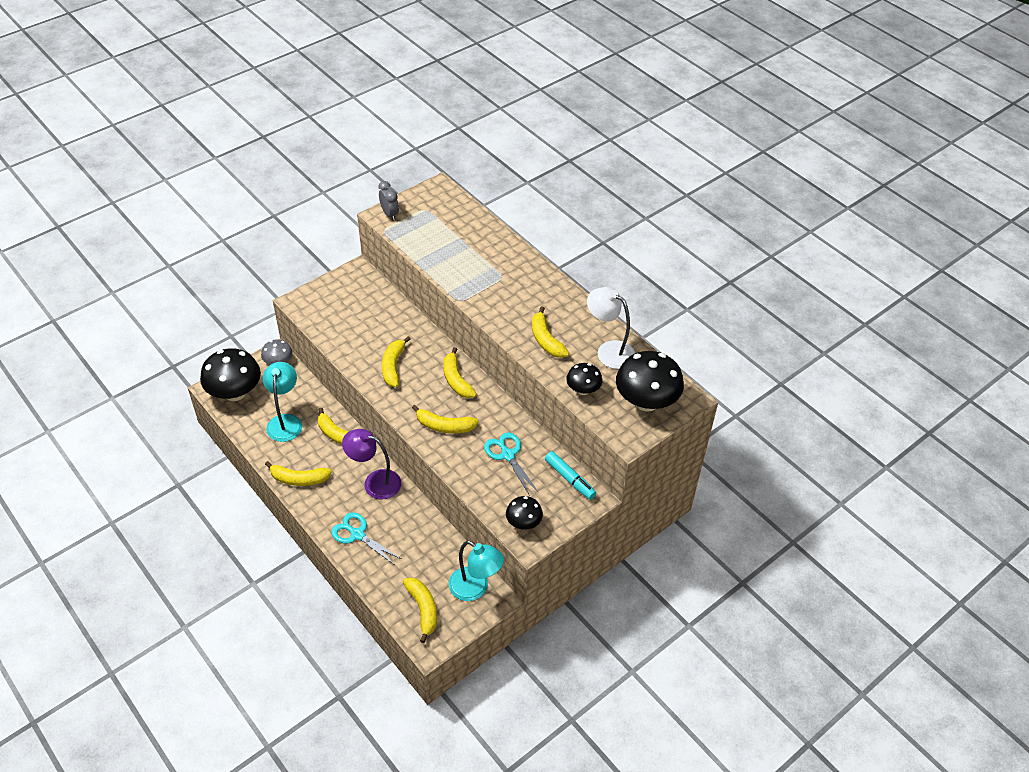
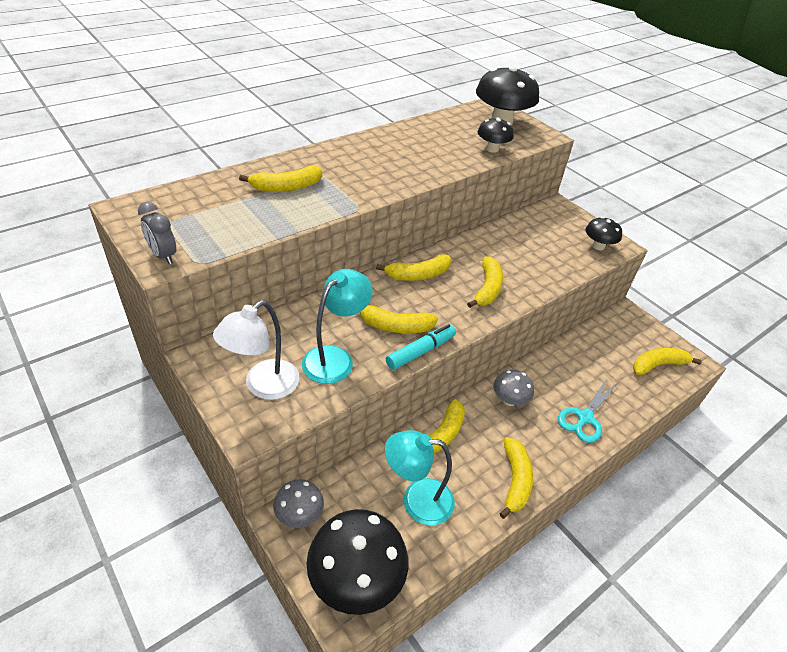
camera: 90 degrees left, 5 degrees down
(375, 482) = (509, 400): purple lamp -> grey mushroom
(389, 214) = (163, 255): grey clock -> grey clock turned 105 degrees counterclockwise
(475, 589) = (622, 326): turquoise lamp -> turquoise lamp (335, 358)
(508, 455) = (519, 248): turquoise scissors -> none
(546, 340) = (425, 160): yellow banana -> yellow banana (286, 187)
(570, 479) = (540, 215): turquoise marker -> turquoise marker (420, 351)
(609, 351) = (439, 130): white lamp -> white lamp (263, 386)

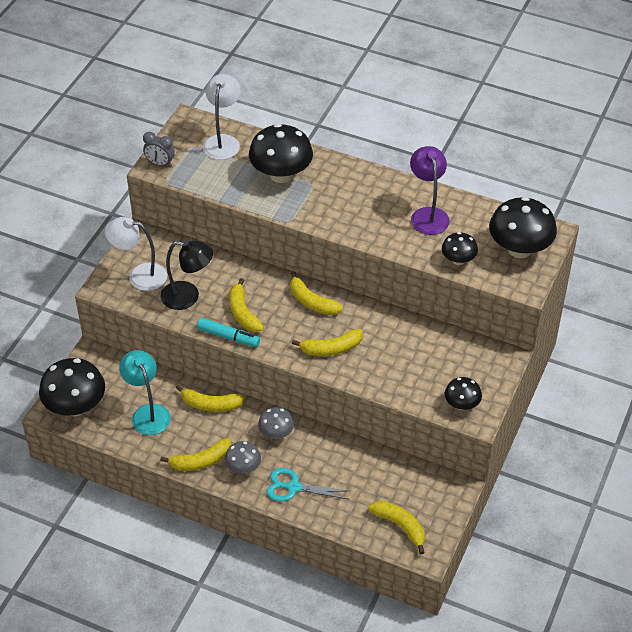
camera: 65 degrees right, 5 degrees up
(163, 255) = (160, 163): grey clock -> grey clock turned 90 degrees counterclockwise
(191, 201) = (223, 141): none -> white lamp
(286, 187) = (281, 174): yellow banana -> black mushroom
(299, 515) = (99, 360): grey mushroom -> grey mushroom (243, 467)
(335, 358) = (188, 297): turquoise lamp -> black lamp
(424, 141) = (428, 215): none -> purple lamp

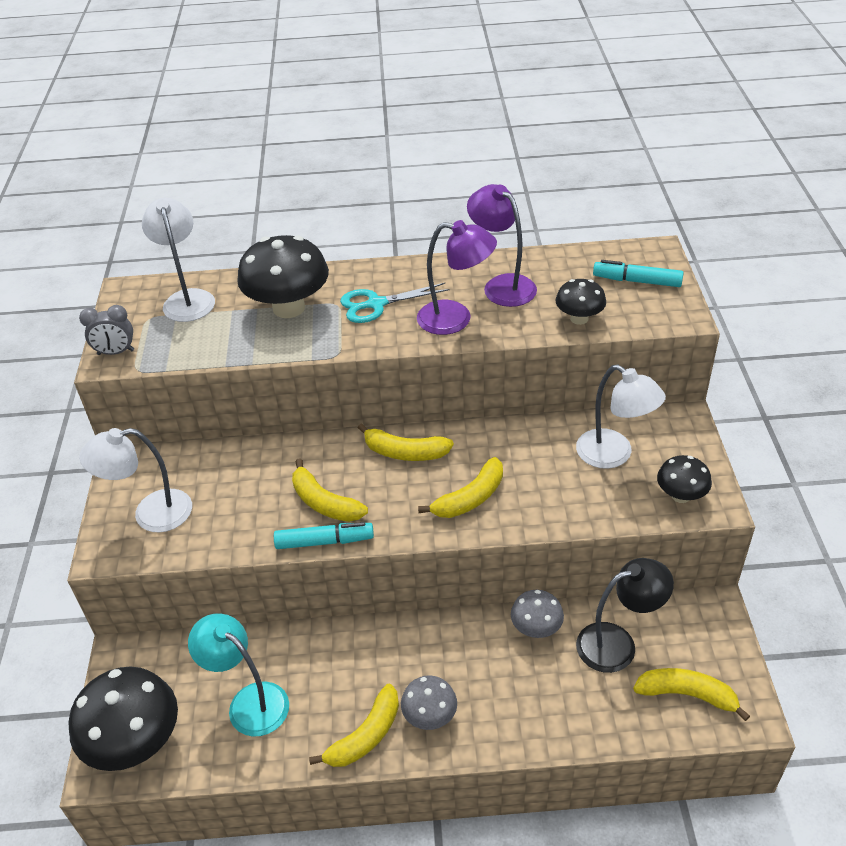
camera: 25 degrees left, 5 degrees down
(188, 297) = (236, 513): black lamp -> black lamp (617, 643)
(210, 404) = (331, 648): yellow banana -> none
(276, 433) = (442, 646): grey mushroom -> grey mushroom (536, 628)
(293, 487) = (515, 710): turquoise scissors -> turquoise scissors (376, 304)
(379, 227) = (456, 319): none -> purple lamp
(441, 361) = (613, 455): none -> white lamp
(519, 249) = (637, 281): black mushroom -> turquoise marker

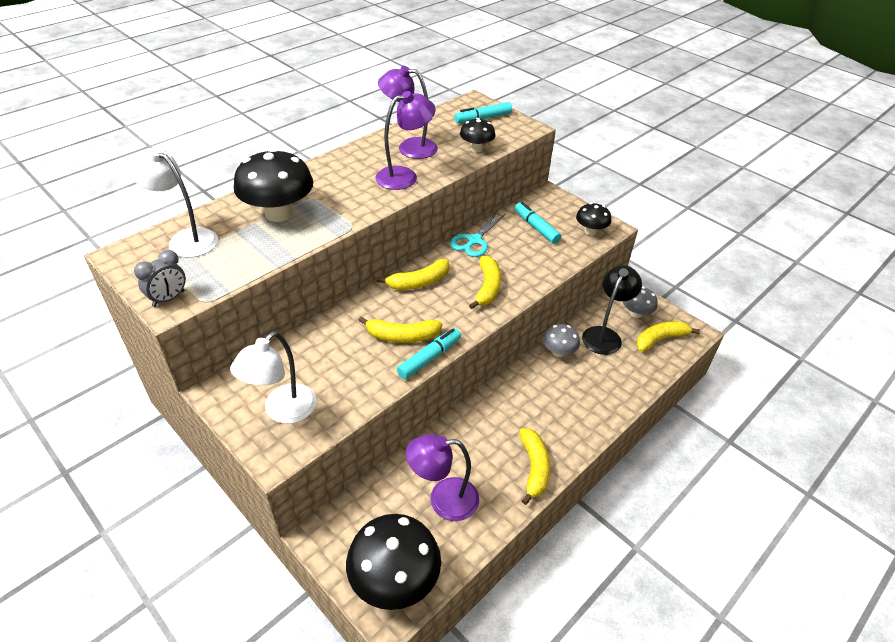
camera: 45 degrees left, 0 degrees up
(249, 702) = (443, 499): turquoise lamp -> purple lamp
(376, 304) = (341, 187): turquoise scissors -> turquoise scissors (474, 240)
(430, 716) = (556, 432): grey mushroom -> grey mushroom (636, 313)
(613, 455) = (536, 227): white lamp -> turquoise marker

